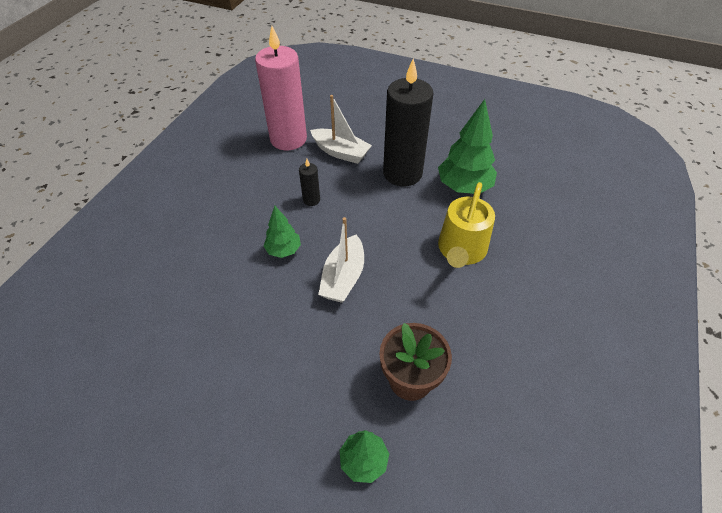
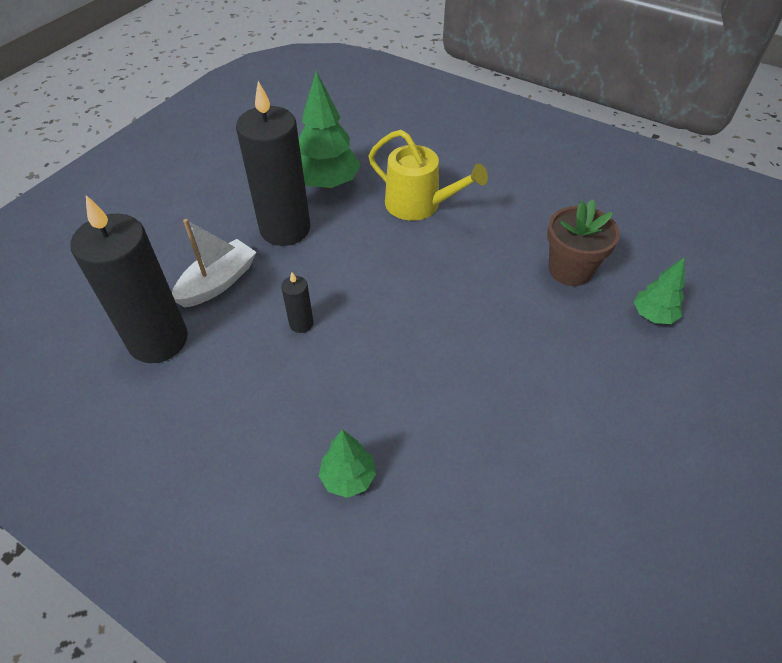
camera: 80 degrees left, 0 degrees up
(283, 250) = (384, 361): green tree -> green tree (348, 478)
(288, 139) = (158, 340): pink candle -> black candle
(343, 277) = (439, 305): white boat -> none

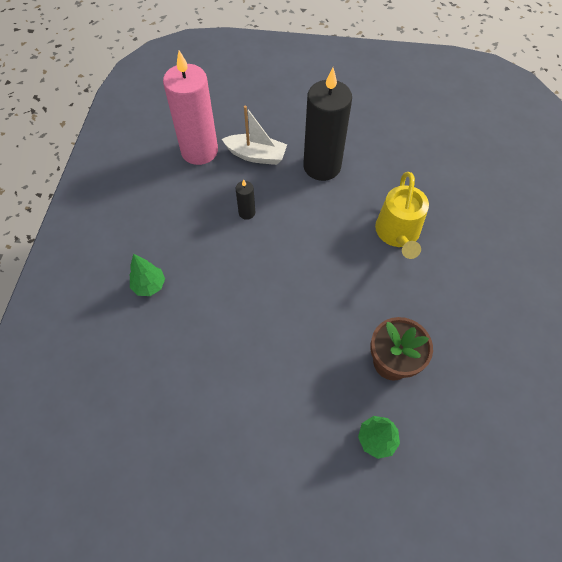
camera: 65 degrees right, 10 degrees up
(158, 340) = (199, 151): black candle -> pink candle
(327, 184) = (381, 169): green tree -> none

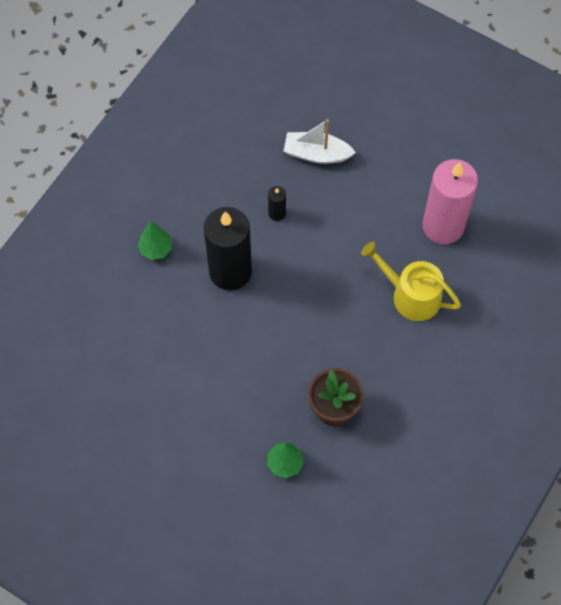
camera: 25 degrees right, 5 degrees up
(199, 151) = (262, 126): pink candle -> pink candle (443, 226)
(256, 155) = (316, 154): white boat -> white boat turned 150 degrees clockwise
(322, 166) = (376, 193): black candle -> black candle (230, 271)
(398, 233) = (411, 295): yellow watering can -> yellow watering can turned 90 degrees clockwise

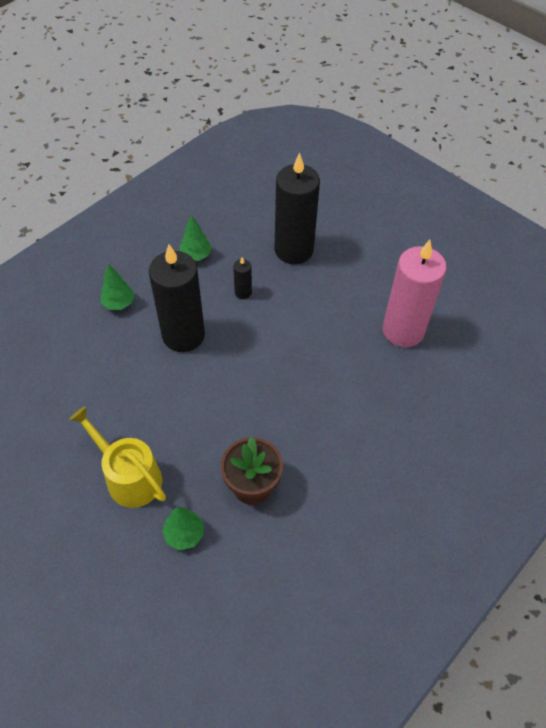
camera: 10 degrees right, 10 degrees down
(218, 179) = (196, 255): none -> green tree
(316, 154) = (293, 250): white boat -> black candle
(411, 295) = (358, 388): yellow watering can -> yellow watering can (129, 477)

